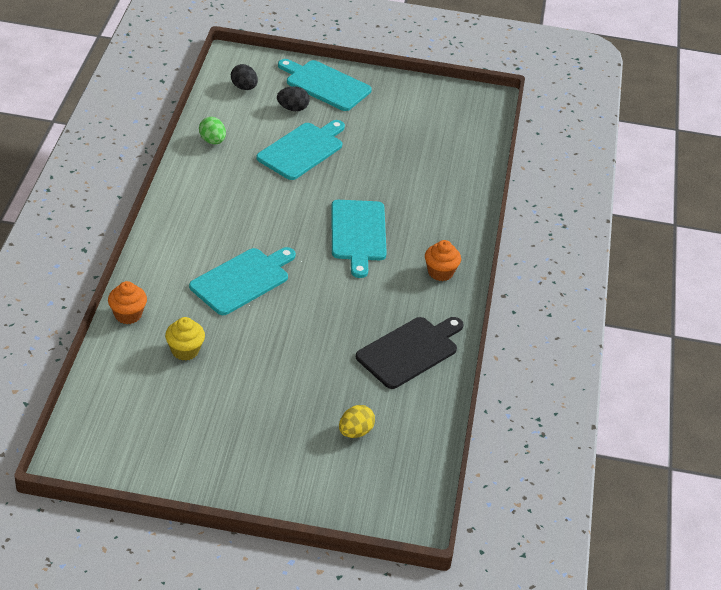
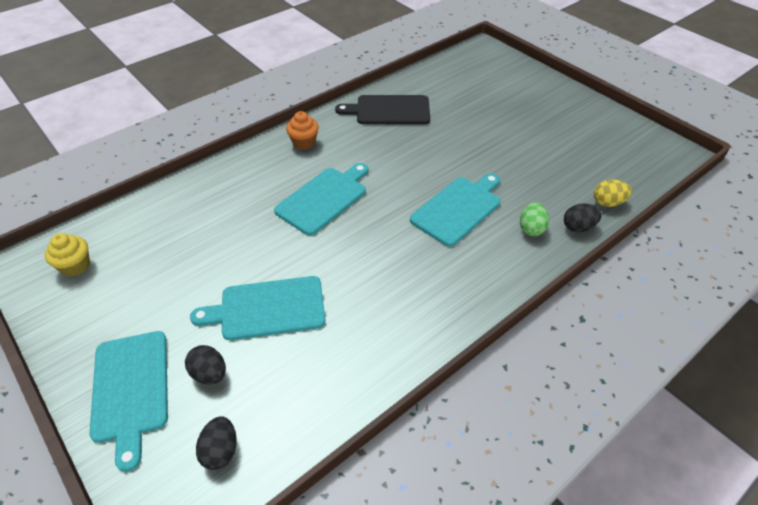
camera: 135 degrees left, 5 degrees up
(128, 315) = (578, 227): orange cupcake -> black egg
(185, 350) = (548, 180): yellow cupcake -> yellow cupcake (75, 266)
(212, 141) = (344, 379): green egg -> green egg (531, 229)
(242, 280) = (458, 209): turquoise cutting board -> turquoise cutting board turned 135 degrees clockwise
(355, 432) = (473, 89): yellow egg -> yellow egg (608, 203)

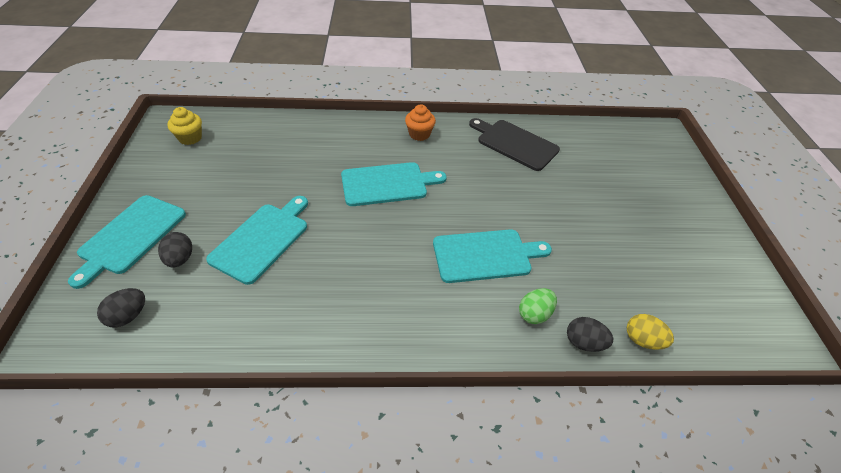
camera: 35 degrees right, 0 degrees up
(268, 308) = (262, 240): turquoise cutting board -> turquoise cutting board turned 90 degrees clockwise

